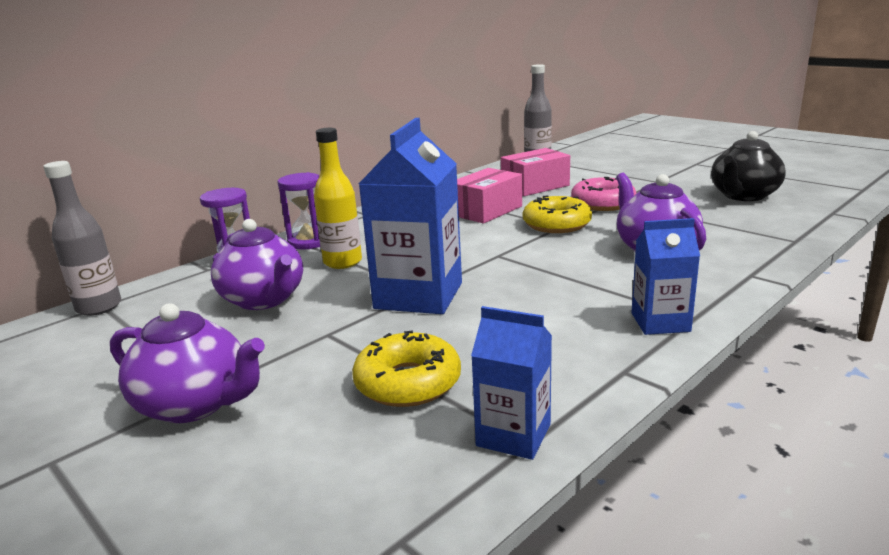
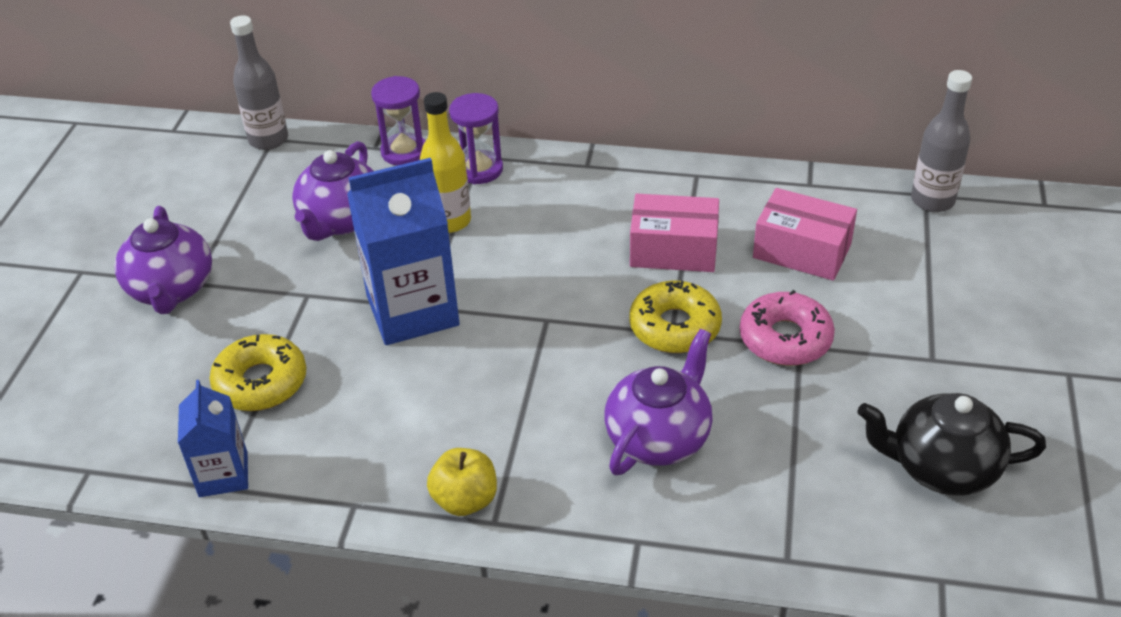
camera: 55 degrees right, 20 degrees up
(660, 322) = (465, 500): blue carton -> yellow apple

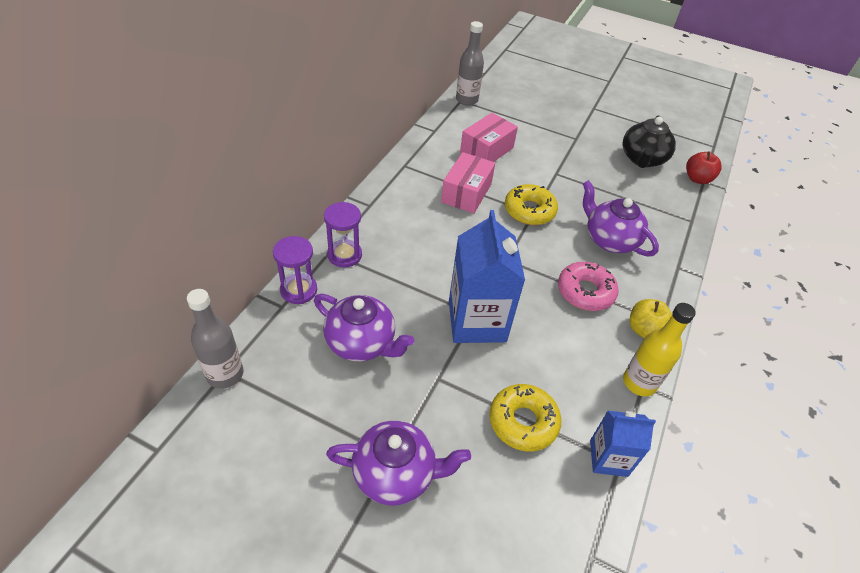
camera: 80 degrees left, 5 degrees up
(449, 221) = (392, 282): yellow bottle -> yellow bottle (639, 382)
(785, 339) = (550, 176): pink donut -> pink donut (585, 292)
(941, 567) = (697, 179): none -> red apple

